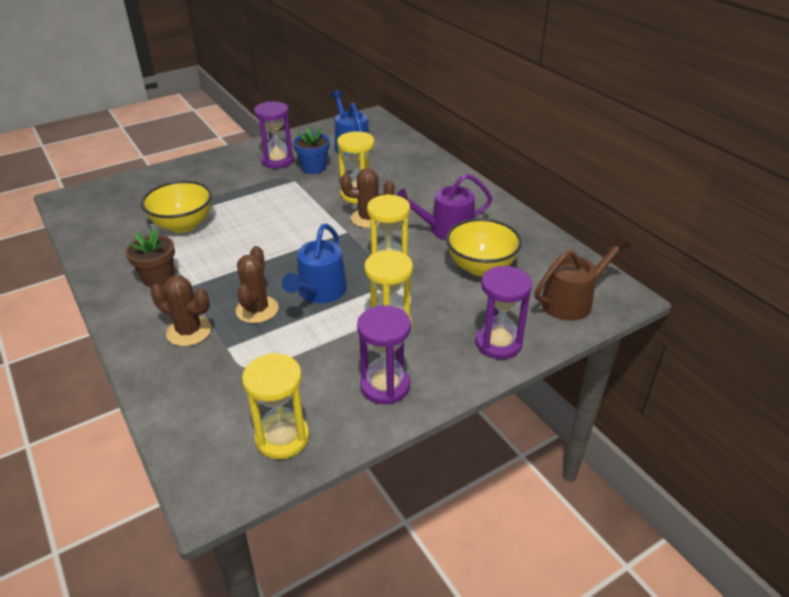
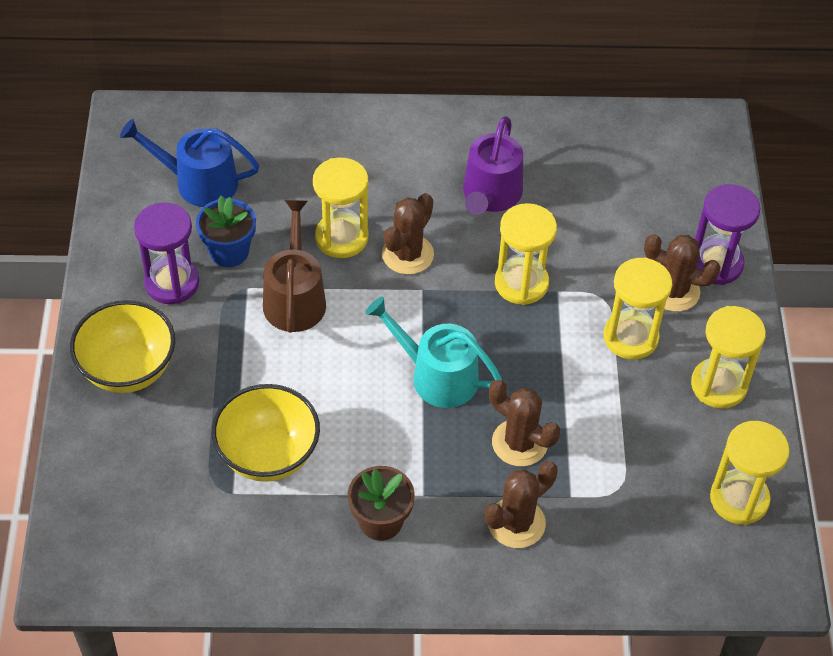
camera: 60 degrees left, 15 degrees up
(285, 260) = (437, 376): none -> turquoise watering can
(319, 292) = (527, 371): blue watering can -> none
(385, 386) = (718, 385): purple hourglass -> yellow hourglass
(451, 331) = (673, 291): none -> brown cactus
(481, 267) = (585, 206): yellow bowl -> yellow bowl (128, 369)
(571, 301) = (692, 169): brown watering can -> brown watering can (294, 298)

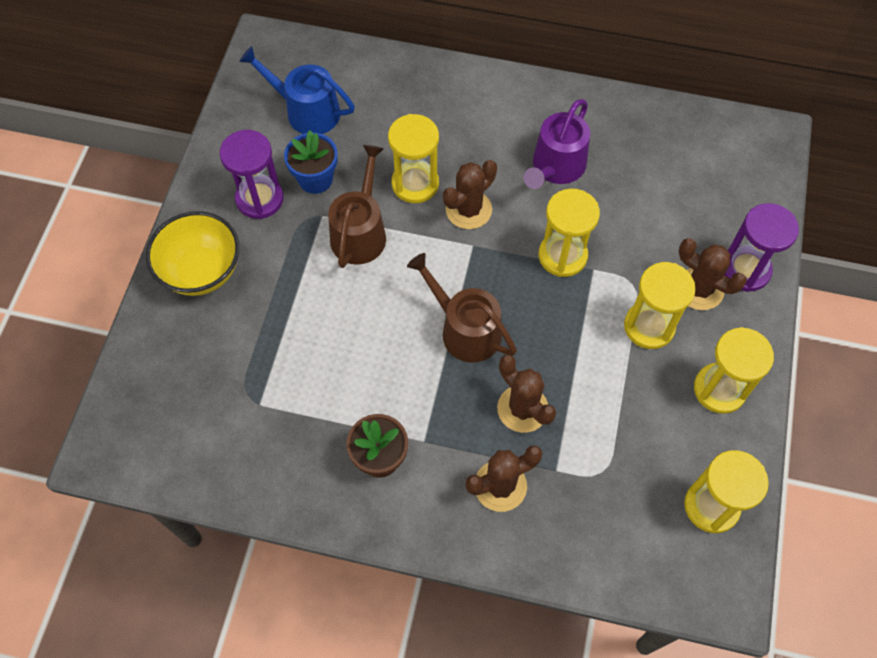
camera: 15 degrees right, 10 degrees up
(268, 455) = (299, 375): yellow bowl -> none
(437, 376) = (465, 329): turquoise watering can -> brown watering can

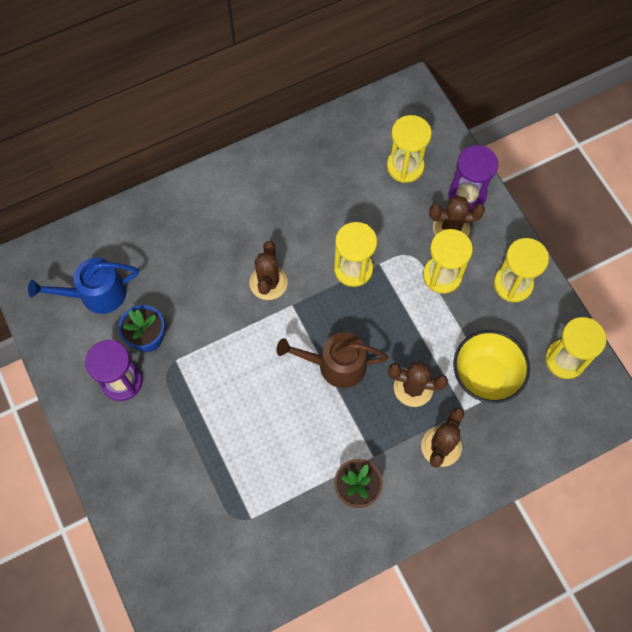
camera: 40 degrees left, 5 degrees up
(202, 271) = (129, 462): yellow bowl -> yellow bowl (485, 376)
(360, 232) = (211, 352): brown watering can -> none
(415, 184) = (218, 291): yellow hourglass -> yellow hourglass (405, 166)
(556, 167) = (298, 211): purple watering can -> none

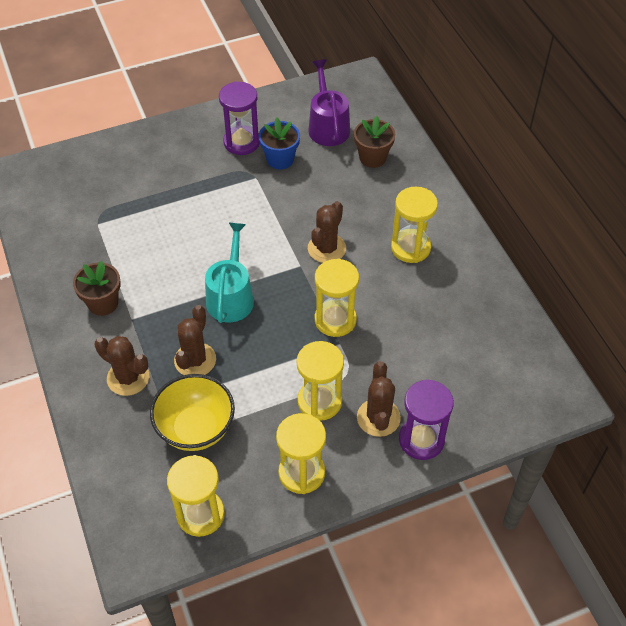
camera: 95 degrees right, 15 degrees down
(96, 294) = (328, 126): blue watering can -> purple watering can
(143, 247) = (372, 158): none -> brown flower pot
(268, 282) = (326, 248): brown cactus -> brown cactus turned 75 degrees counterclockwise
(336, 365) = (231, 296): brown watering can -> turquoise watering can
(405, 166) = (461, 380): yellow hourglass -> yellow hourglass (410, 248)

